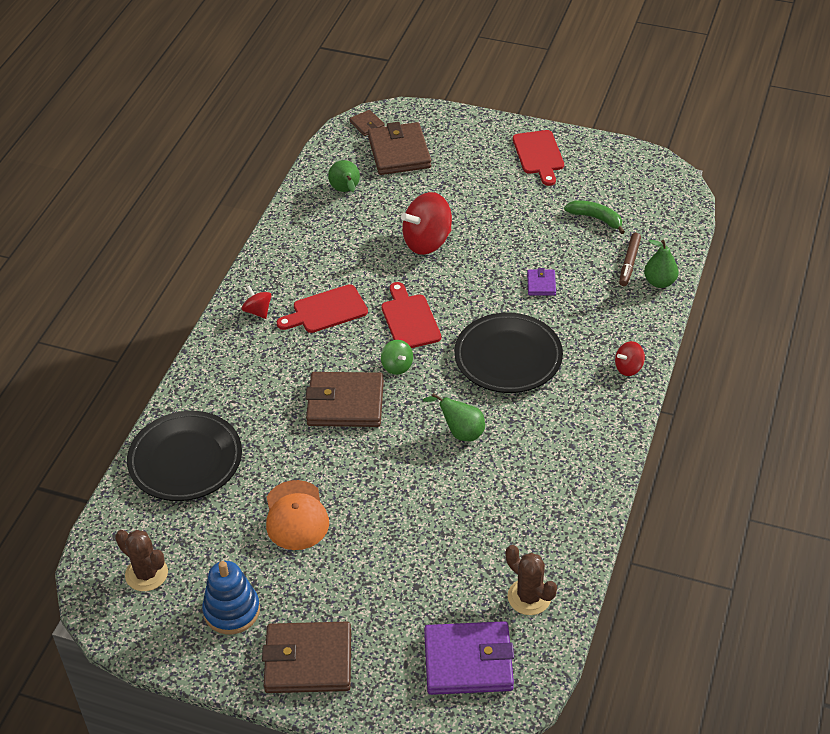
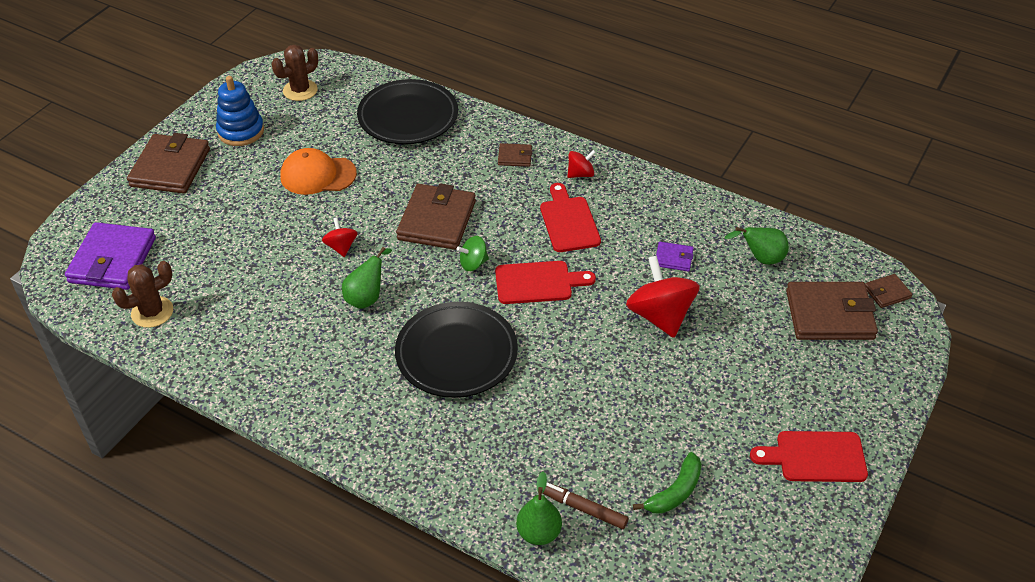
camera: 100 degrees right, 0 degrees up
(240, 362) = (515, 157): none -> brown wallet
(541, 284) = (564, 407): purple wallet -> purple wallet (673, 258)
(628, 368) = (404, 461): red spinning top -> red spinning top (341, 247)

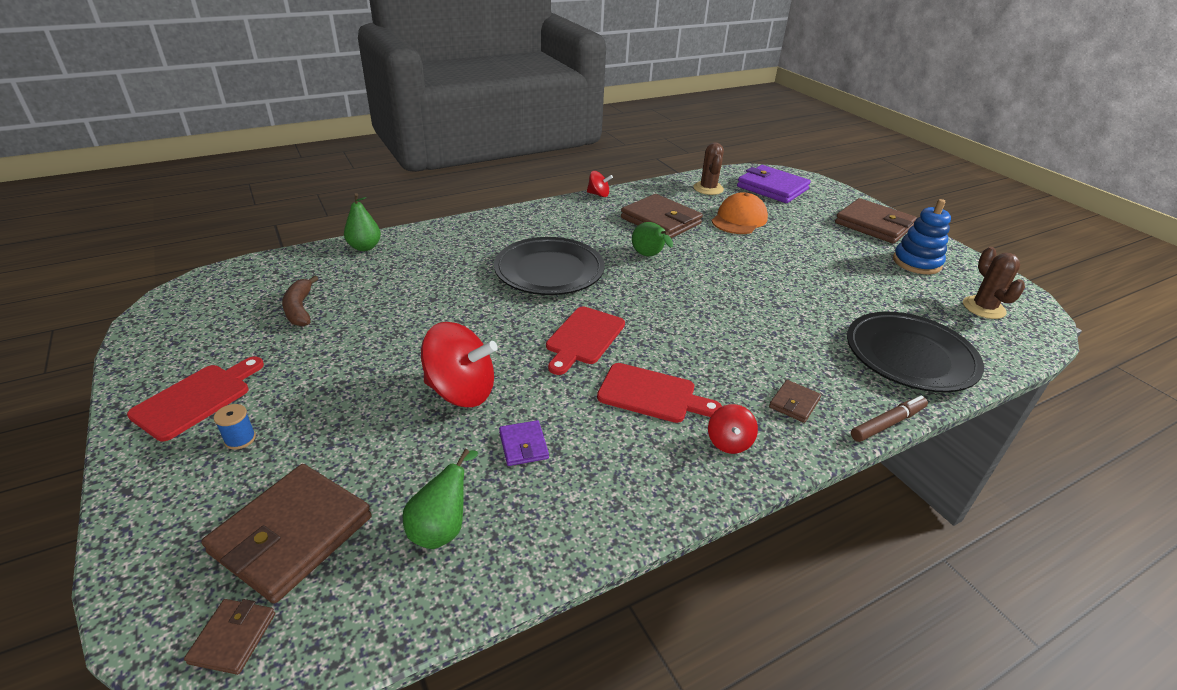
camera: 120 degrees right, 10 degrees down
(318, 175) = (828, 279): orange cap -> orange cap (739, 219)
(341, 247) = (719, 263): red spinning top -> red spinning top (598, 194)
(437, 220) = (718, 316): brown wallet -> brown wallet (660, 221)
(473, 263) = (642, 314): green spinning top -> none
(582, 508) = (354, 268): brown marker -> brown marker (887, 423)
(673, 258) = (523, 445): purple wallet -> purple wallet turned 60 degrees counterclockwise
(675, 492) = (300, 309): green banana -> brown banana
(812, 397) = (240, 439): none -> blue spool

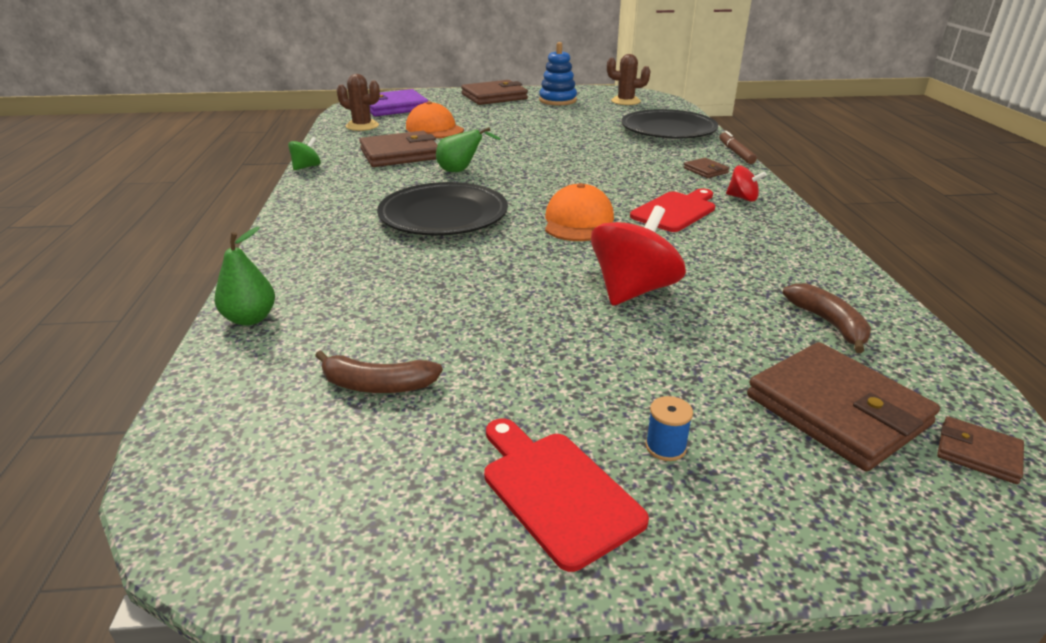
camera: 65 degrees left, 5 degrees down
(442, 528) = (828, 323): green pear -> brown banana
(523, 445) = (726, 272): purple wallet -> none
(583, 338) = (578, 221): red cutting board -> orange cap
(598, 194) = (306, 167): red spinning top -> green spinning top

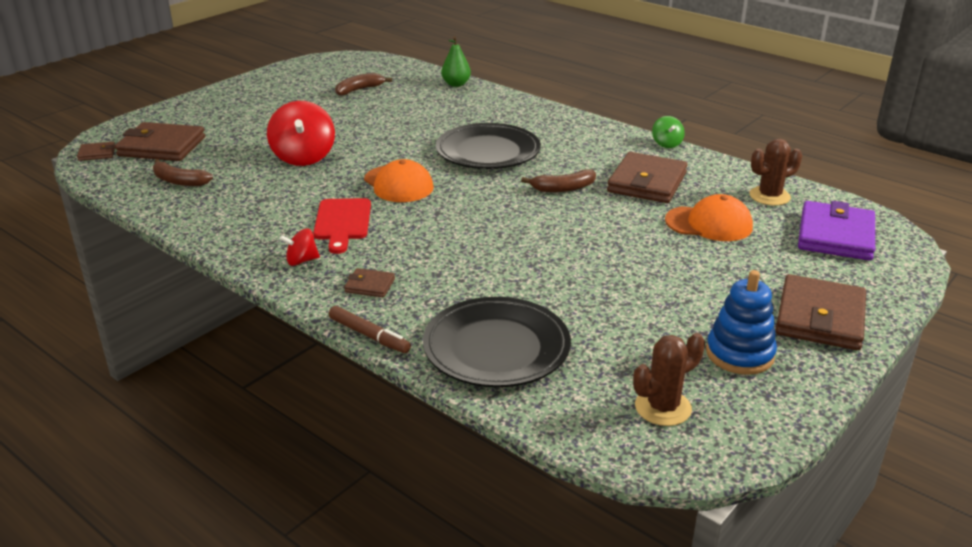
camera: 135 degrees right, 0 degrees up
(461, 171) = (563, 188): green pear -> brown banana
(556, 491) = (254, 94): red cutting board -> none
(665, 447) = (226, 114): blue spool -> none

